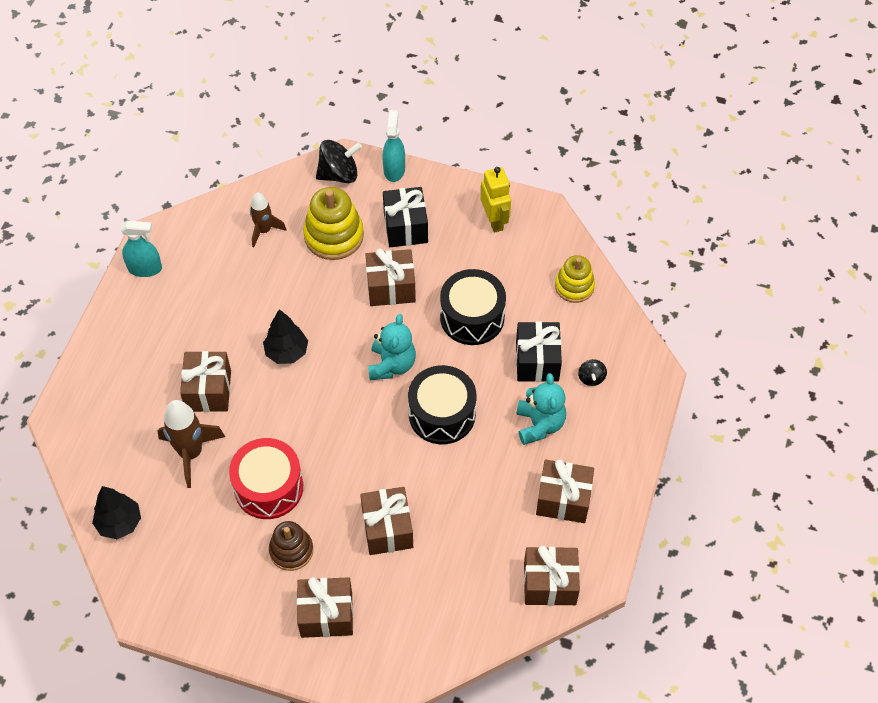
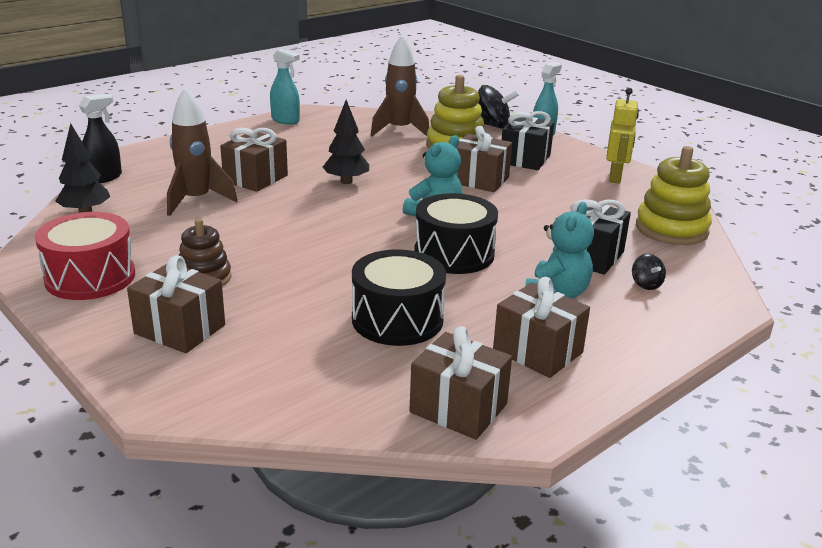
camera: 30 degrees right, 30 degrees down
(79, 464) = (104, 177): none -> black spray bottle
(264, 230) = (399, 130): brown rocket -> brown rocket, size x1.56
(268, 487) = (235, 238): red drum -> red drum (90, 277)
(387, 529) = (315, 299): brown gift -> none
(472, 317) = (543, 214): black drum -> black drum (397, 319)
(574, 286) = (671, 229): yellow stacking toy -> yellow stacking toy, size x1.54
(591, 378) = (646, 284): black spinning top -> black spinning top turned 45 degrees counterclockwise

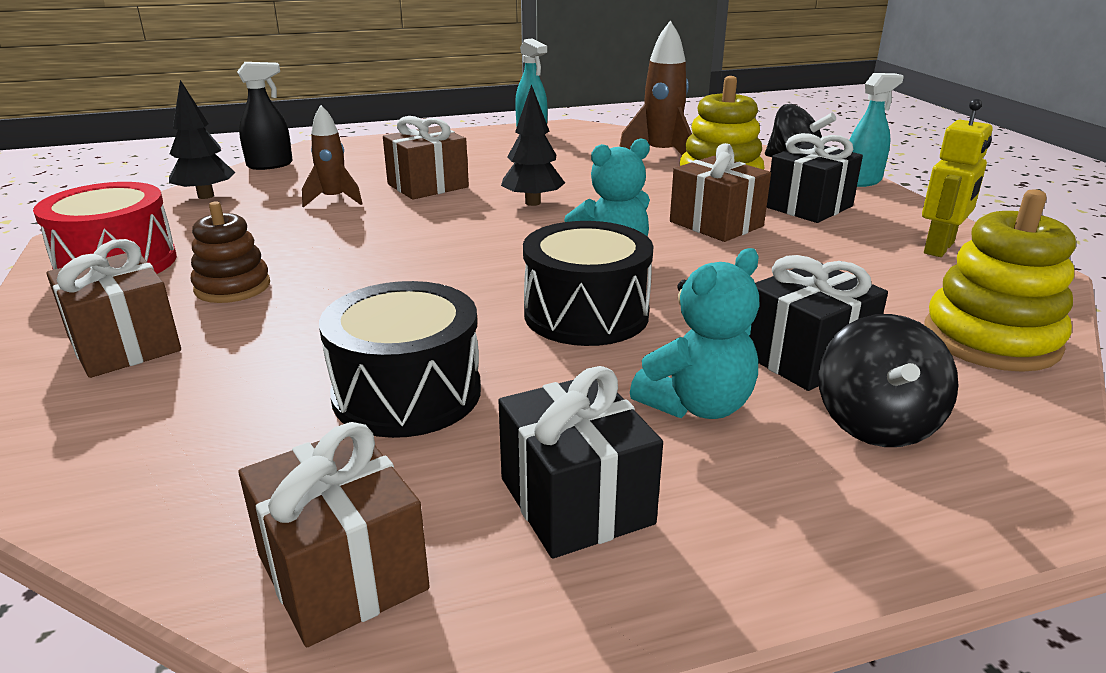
camera: 25 degrees right, 0 degrees up
(196, 200) = (334, 200): brown rocket -> brown rocket, size x0.64
(537, 351) = (576, 501): brown gift -> black gift
(646, 284) = (876, 424): black spinning top -> black spinning top, size x1.92

